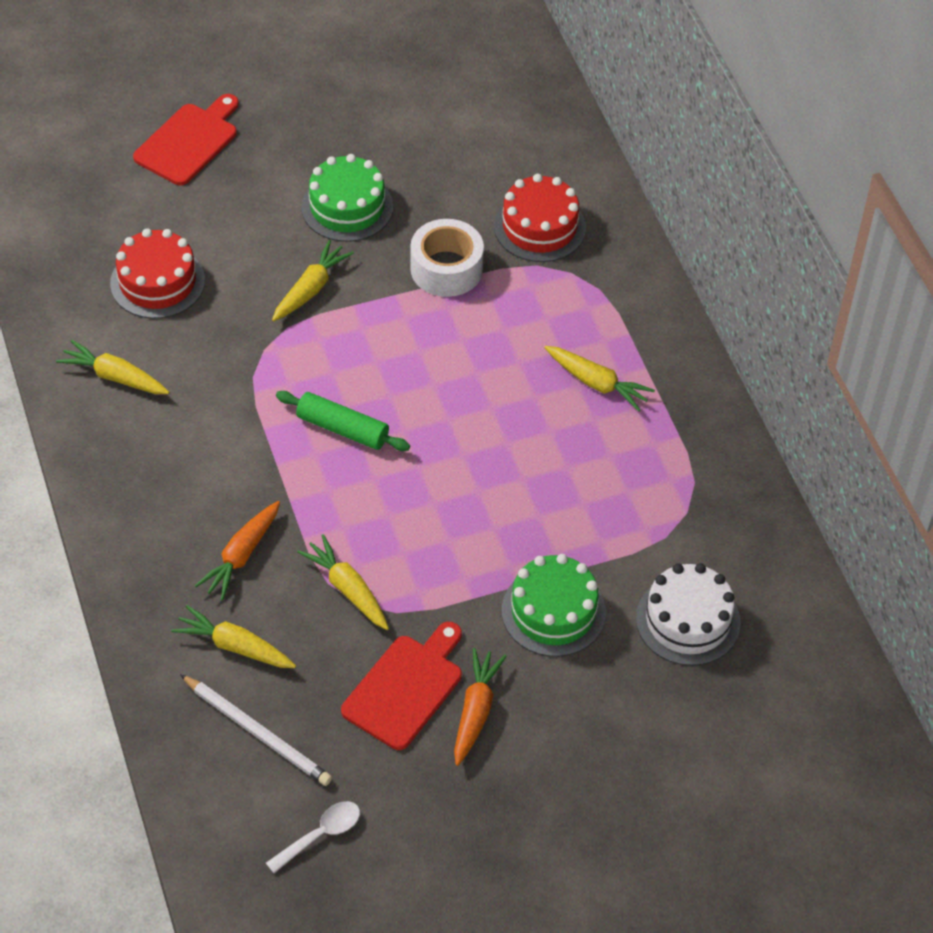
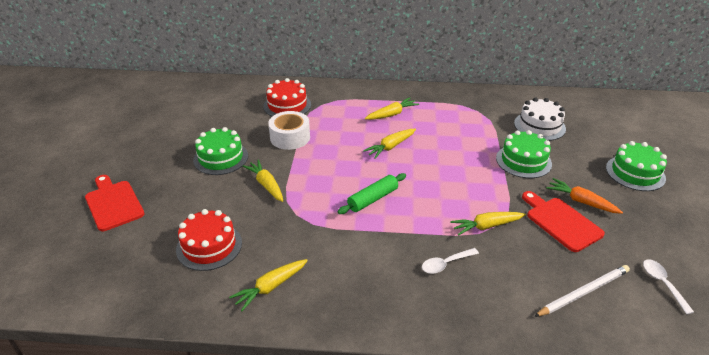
camera: 65 degrees left, 15 degrees down
(235, 646) = (515, 285): yellow carrot -> yellow carrot (390, 147)
(242, 555) = (445, 264): orange carrot -> white spoon
(606, 789) = (635, 173): none -> green cake

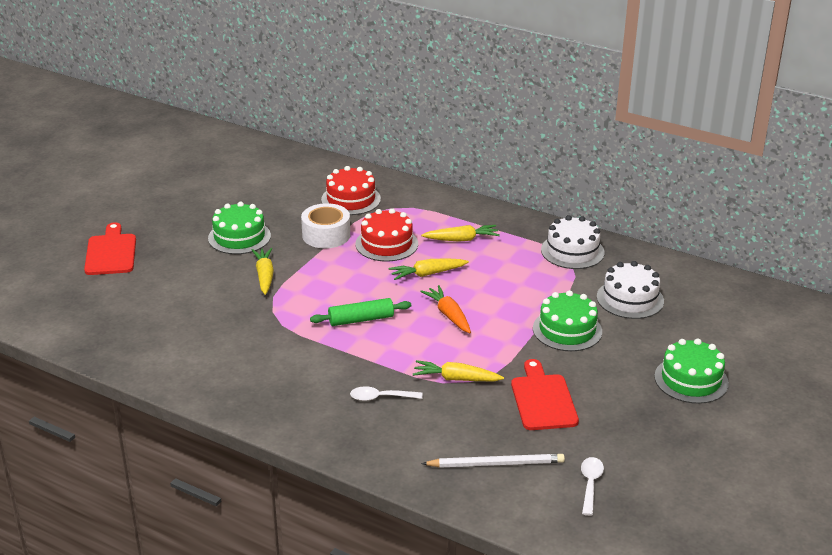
camera: 25 degrees right, 5 degrees down
(209, 246) = (171, 315): red cake -> red cake (386, 244)
(271, 287) = (201, 365): yellow carrot -> none
(472, 103) = (572, 251): none -> white cake
(581, 201) = (589, 388): orange carrot -> orange carrot (449, 315)

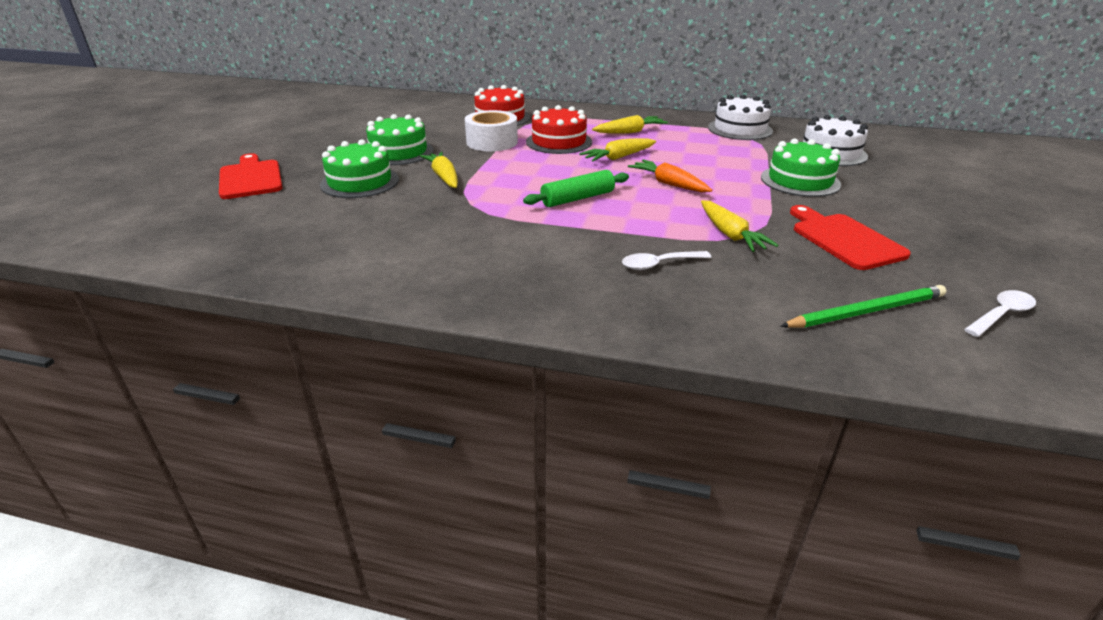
camera: 15 degrees left, 0 degrees up
(456, 379) = (730, 234): yellow carrot -> yellow carrot turned 105 degrees counterclockwise
(496, 464) = (866, 311): white pencil -> green pencil
(590, 484) = (1001, 314): white spoon -> white spoon turned 60 degrees clockwise
(691, 380) = (967, 202): green cake -> green cake (360, 182)

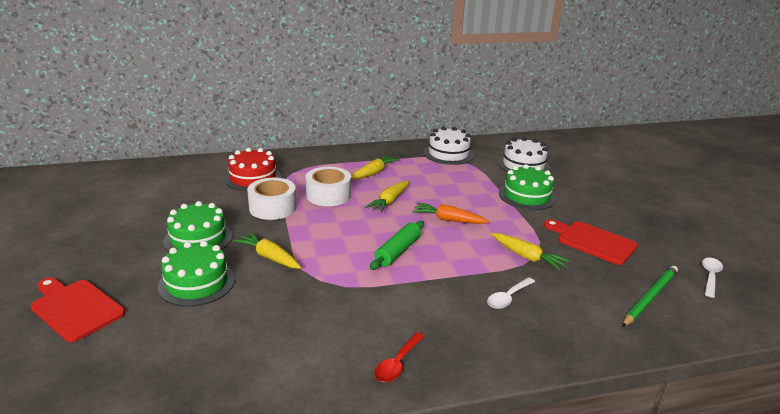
camera: 30 degrees left, 5 degrees down
(465, 286) = (397, 364): none -> red spoon
(559, 142) = (328, 195): red cake -> white tape

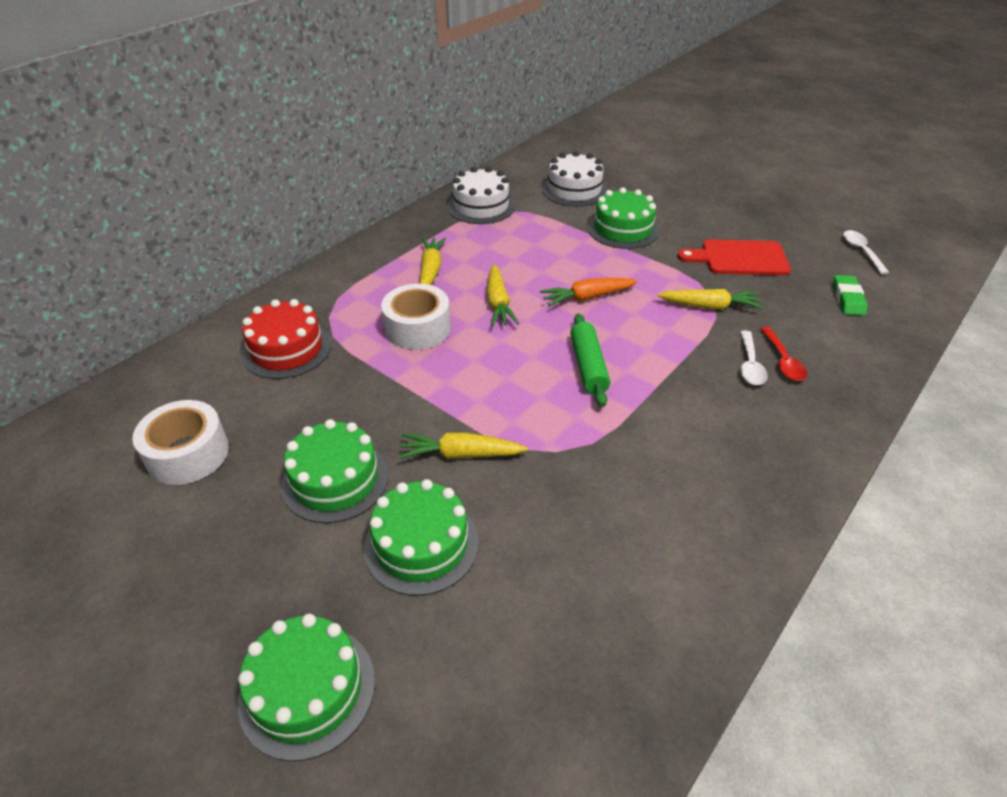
camera: 35 degrees left, 15 degrees up
(75, 308) = (307, 690): red cutting board -> green cake
(272, 207) = (372, 381): white tape -> white tape (188, 454)
(397, 364) = (754, 504): red spoon -> red spoon (783, 361)
(650, 297) = (848, 298): green pencil -> green eraser

